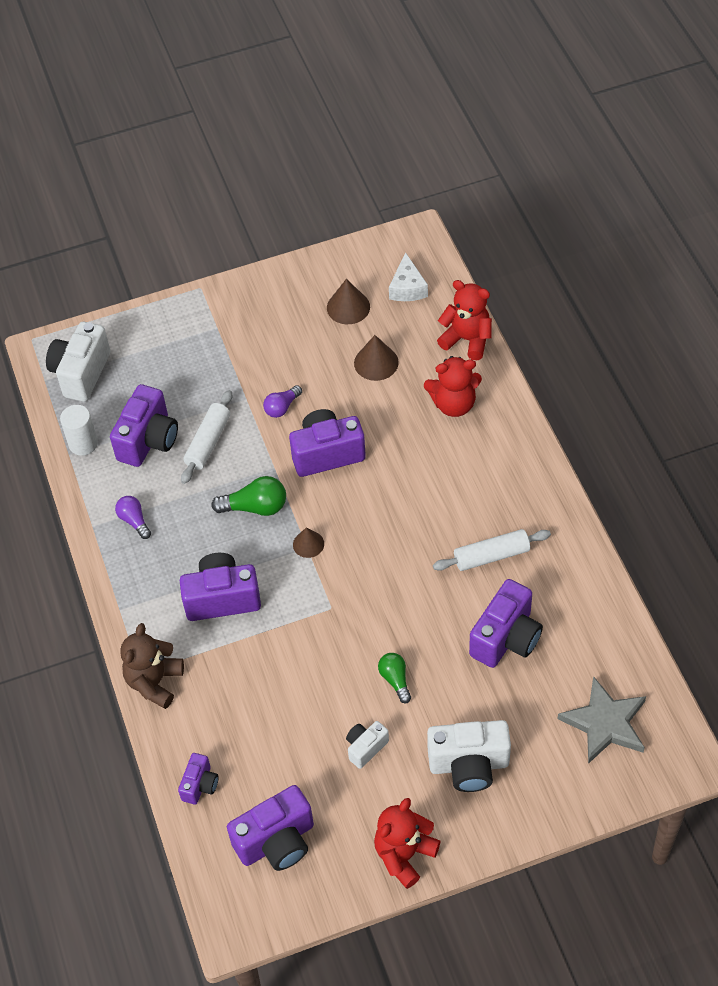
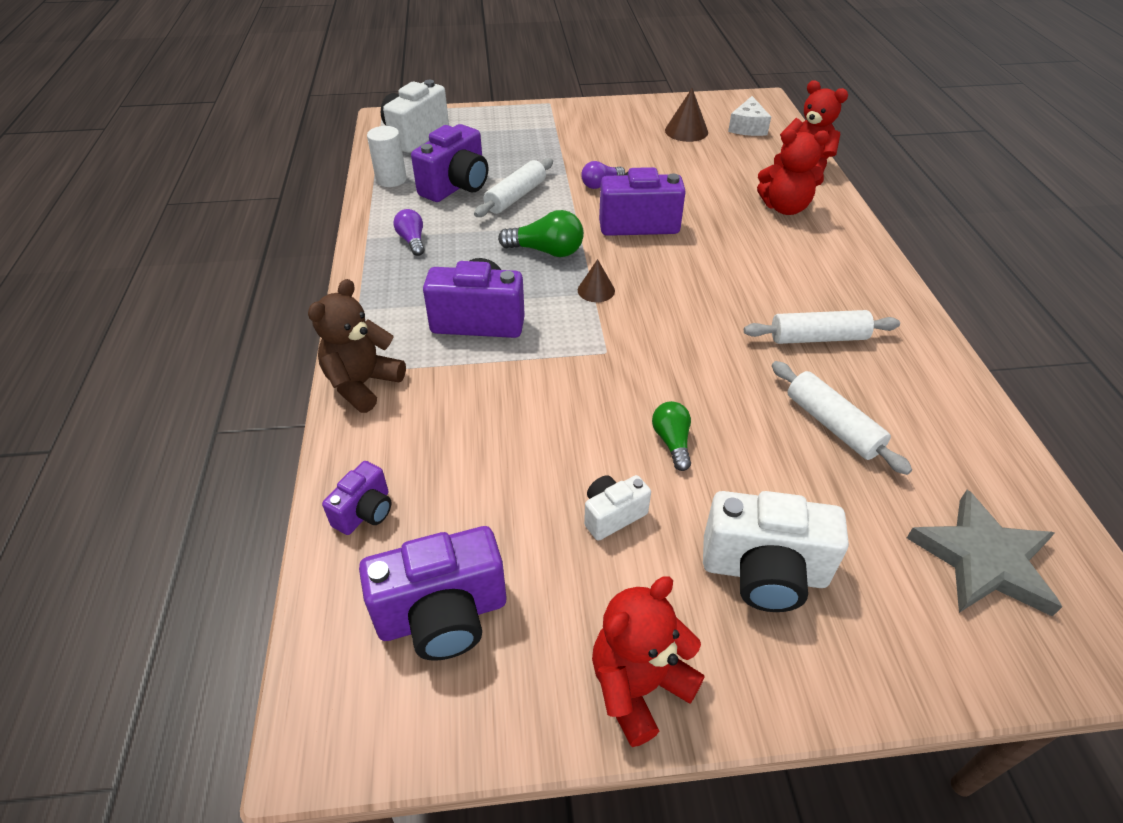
camera: 10 degrees right, 10 degrees down
(376, 362) = (706, 168): brown cone -> none
(506, 638) = (832, 425): purple camera -> white rolling pin

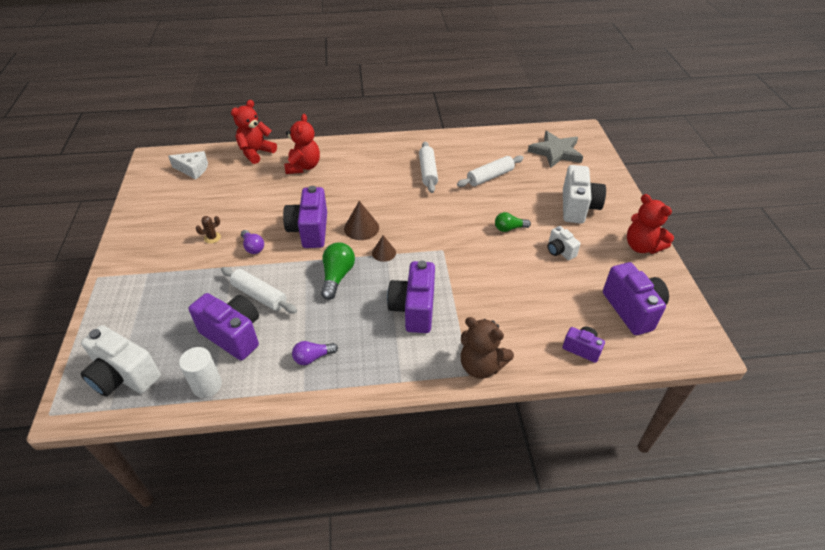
camera: 90 degrees left, 0 degrees up
(616, 156) = (212, 238): none -> brown cactus
(686, 131) = (186, 199): brown cone -> brown cone (361, 228)

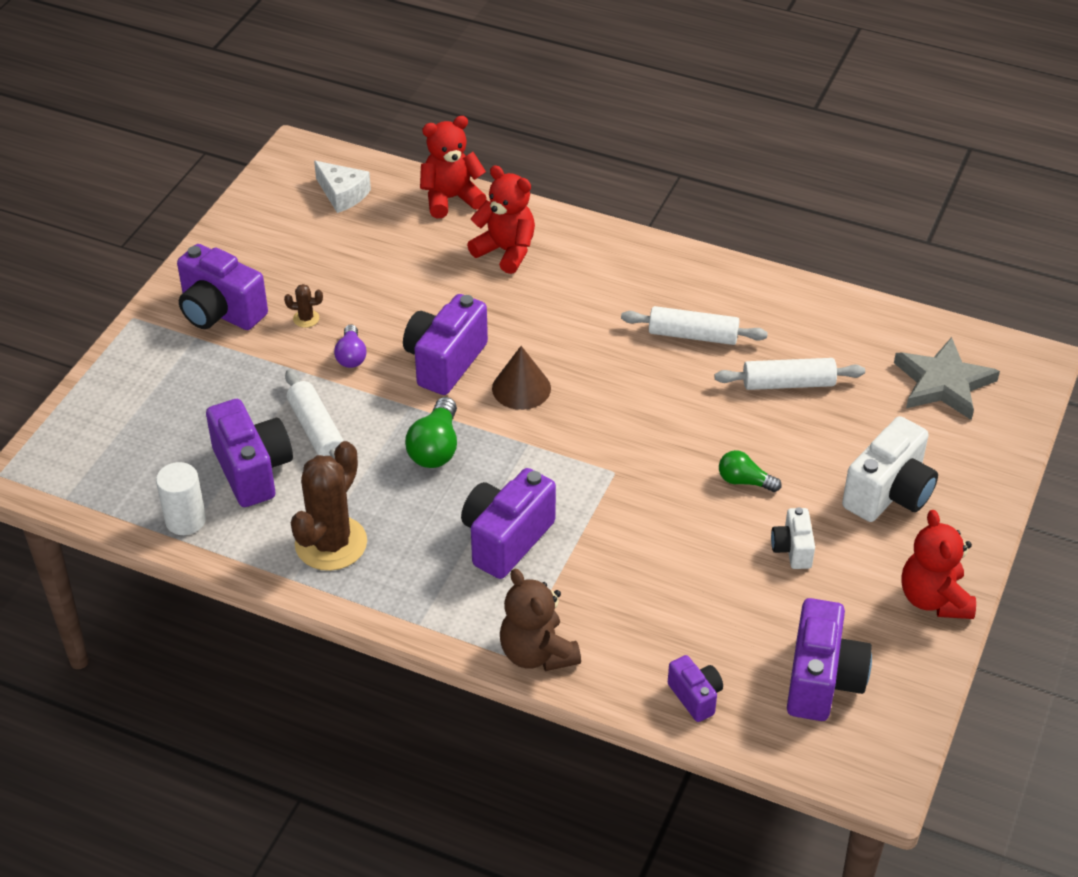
camera: 30 degrees right, 0 degrees up
(124, 376) = (99, 466): white camera -> none
(155, 253) = (220, 312): none -> purple camera
(303, 167) = (506, 251): red teddy bear -> red teddy bear turned 90 degrees counterclockwise
(313, 357) = (331, 543): purple light bulb -> brown cactus
(337, 276) = (435, 448): green light bulb -> green light bulb turned 150 degrees clockwise
(384, 253) = (525, 440): brown cone -> none
(428, 172) = (693, 335): white rolling pin -> white rolling pin turned 75 degrees clockwise

